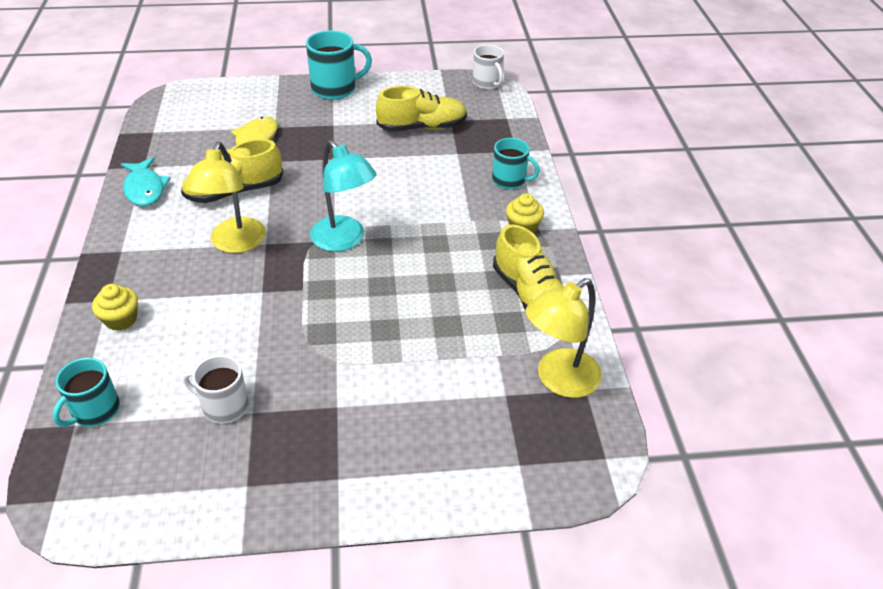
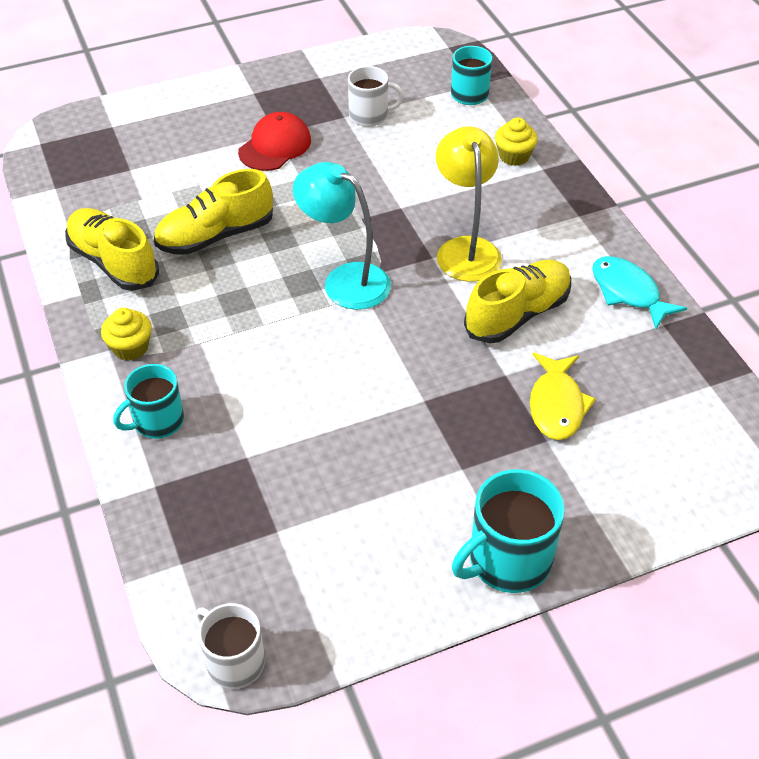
camera: 165 degrees right, 5 degrees up
(345, 388) = (275, 146): none -> red cap
(422, 127) = (318, 499): yellow shoe -> yellow shoe (216, 236)
(509, 180) = (157, 421): turquoise mug -> turquoise mug turned 45 degrees counterclockwise
(558, 380) = (80, 190): yellow lamp -> none

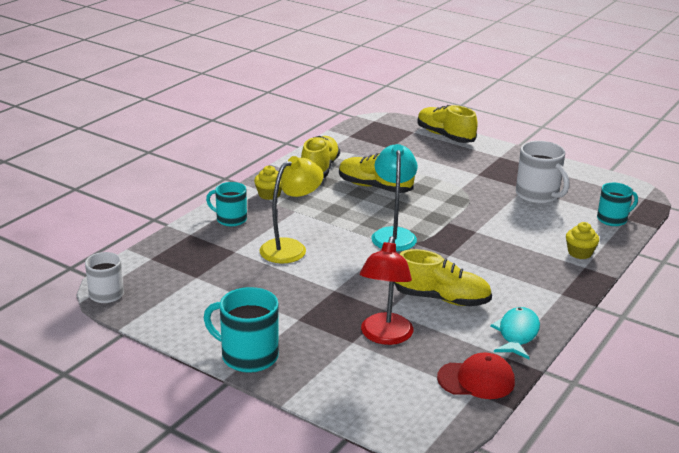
camera: 55 degrees right, 20 degrees down
(155, 106) = (445, 136): none -> yellow shoe
(275, 146) = (467, 177): red cap -> red cap (476, 380)
(369, 115) = (538, 195): white mug -> white mug, size x1.51
(465, 249) = (472, 263): yellow lamp -> yellow lamp (290, 248)
(556, 405) = (384, 336): yellow fish -> red lamp

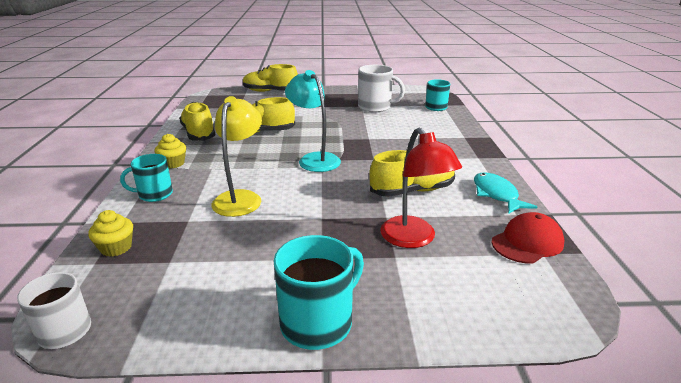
camera: 35 degrees left, 0 degrees up
(248, 356) = (318, 322): turquoise mug -> turquoise mug turned 150 degrees clockwise
(580, 253) = (449, 130): yellow cupcake -> yellow cupcake (116, 247)

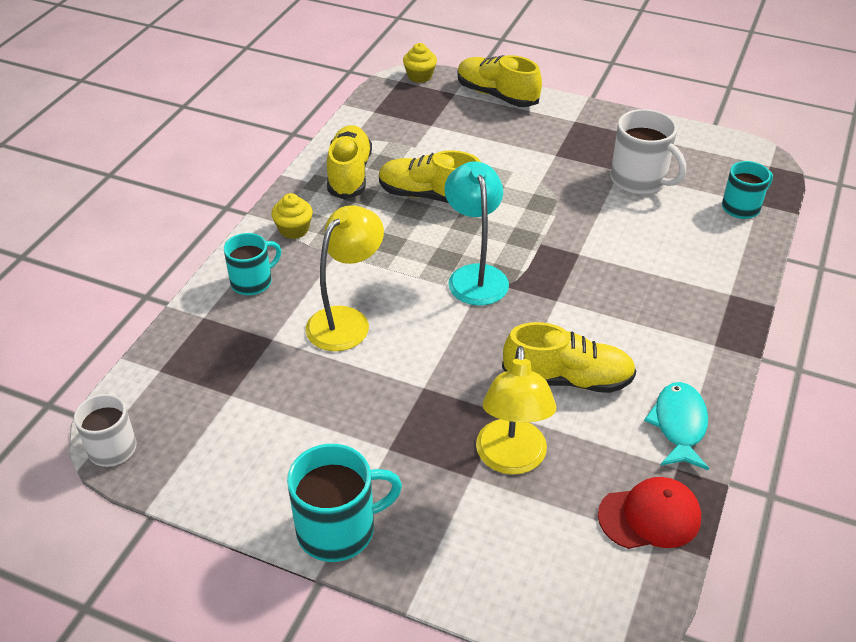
camera: 25 degrees right, 15 degrees up
(116, 247) = (186, 355): yellow cupcake -> yellow cupcake (420, 76)
(154, 194) = (252, 282): turquoise mug -> turquoise mug turned 135 degrees clockwise
(413, 239) = (511, 460): red lamp -> yellow lamp

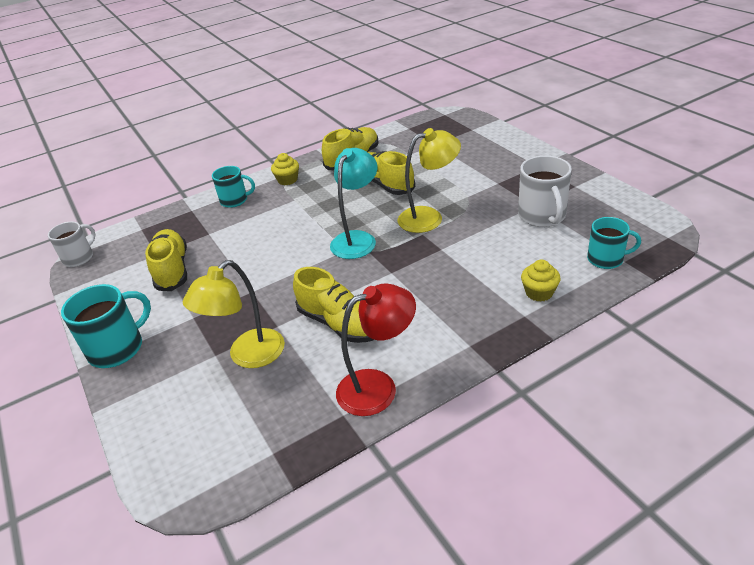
camera: 40 degrees right, 5 degrees down
(338, 529) = (117, 348): turquoise mug -> turquoise mug turned 60 degrees counterclockwise
(346, 320) = (256, 238): yellow lamp -> yellow lamp (429, 217)
(420, 76) = (460, 114): yellow cupcake -> yellow cupcake (539, 292)
(497, 95) = (499, 137): yellow shoe -> yellow shoe (172, 270)
(649, 516) = (287, 436): red cap -> none
(679, 425) = (378, 387): turquoise fish -> red lamp

